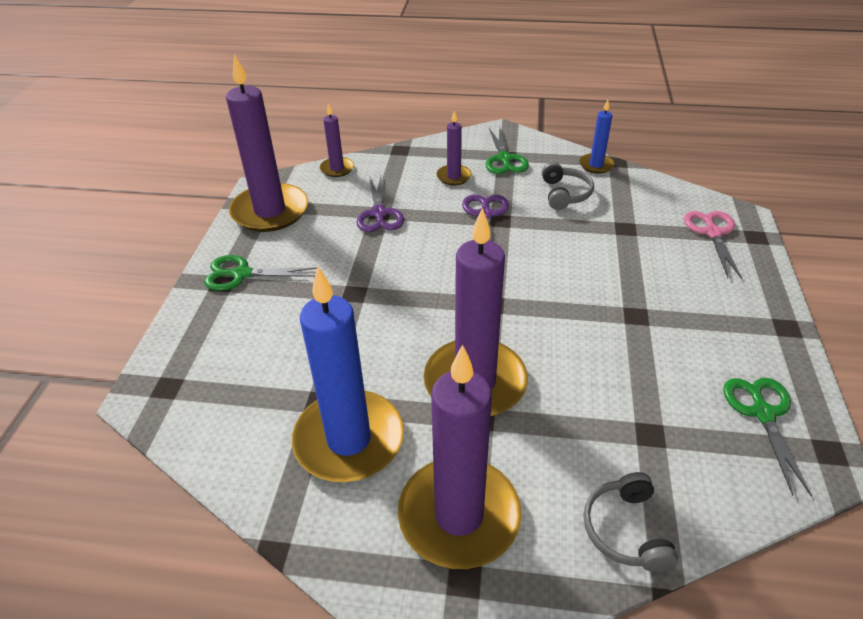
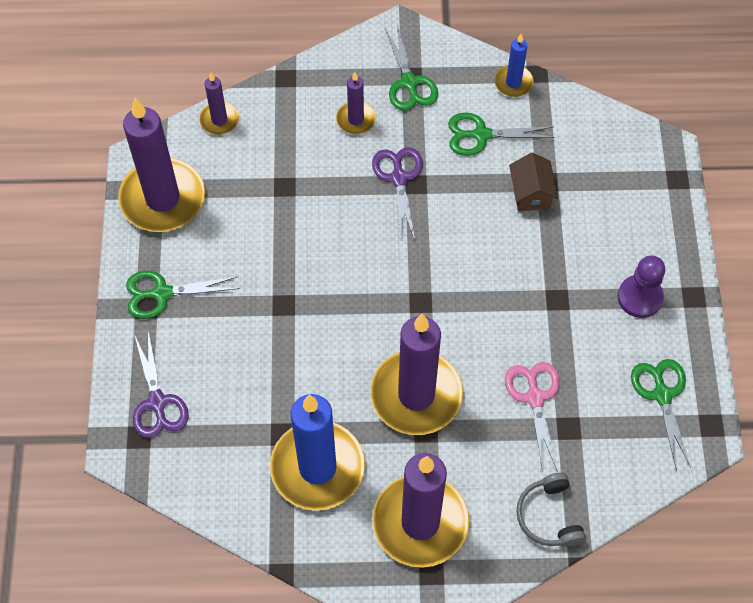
camera: 10 degrees left, 20 degrees up
(379, 214) = (284, 189): purple scissors -> purple scissors (157, 402)
(565, 194) = (481, 135): grey headphones -> green scissors
(610, 234) = (531, 193): none -> brown house
(712, 233) = (634, 179): pink scissors -> pink scissors (535, 397)
(726, 322) = (640, 297): none -> purple pawn

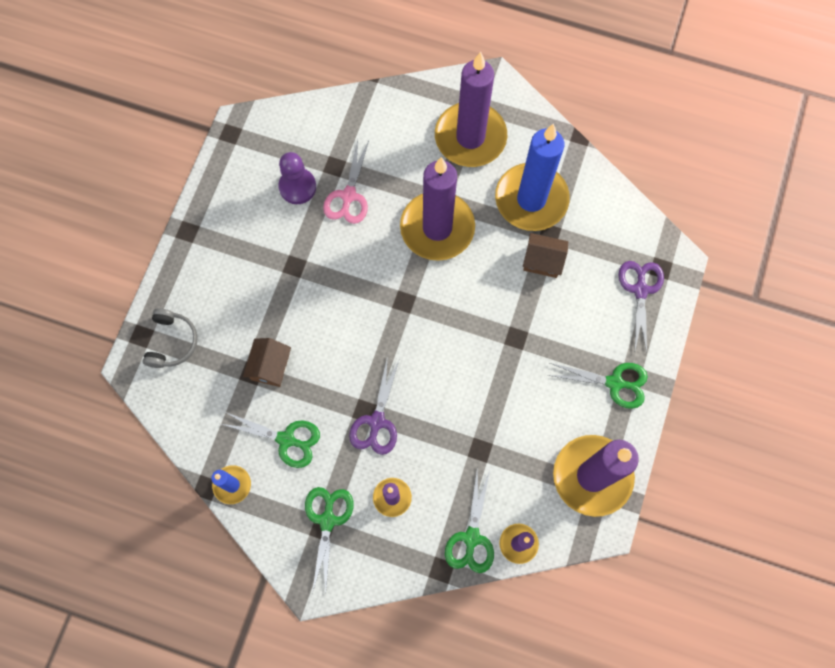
camera: 160 degrees left, 10 degrees up
(280, 398) = (542, 261): none -> brown house
(549, 516) = (378, 112): grey headphones -> grey headphones (172, 342)
(640, 297) = (229, 245): purple pawn -> purple pawn (297, 187)
(662, 395) = (253, 166): green scissors -> green scissors (471, 538)

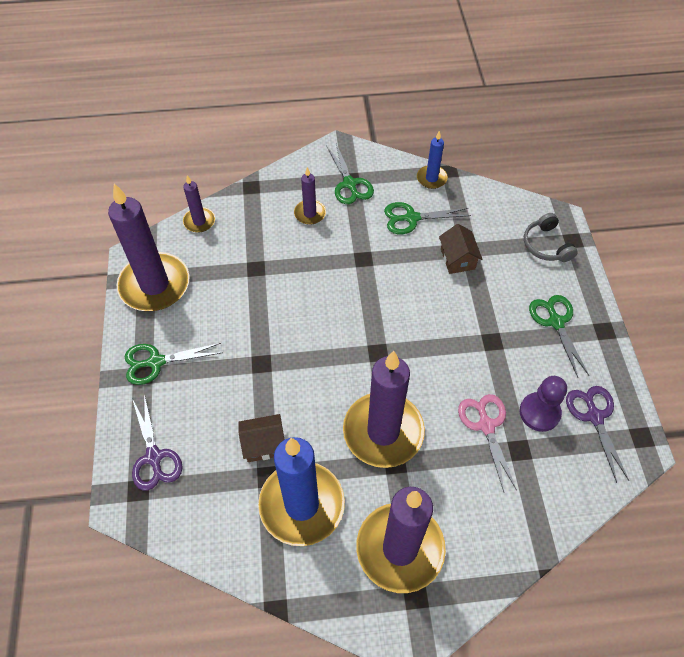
camera: 155 degrees right, 15 degrees down
(376, 421) = (349, 255): purple scissors -> purple scissors (594, 416)
(471, 538) = (237, 212): green scissors -> green scissors (556, 322)

